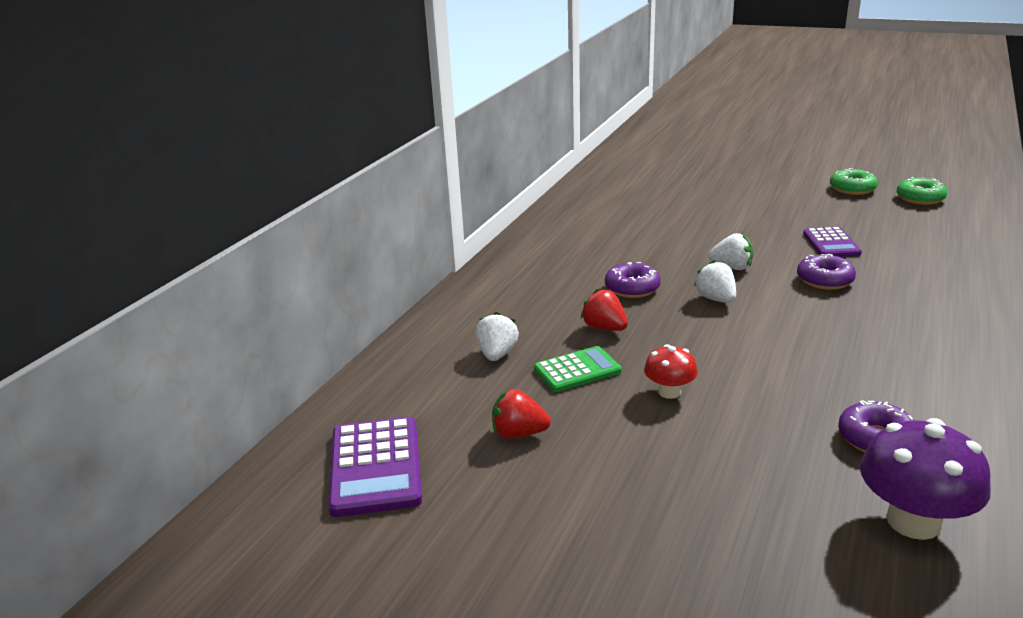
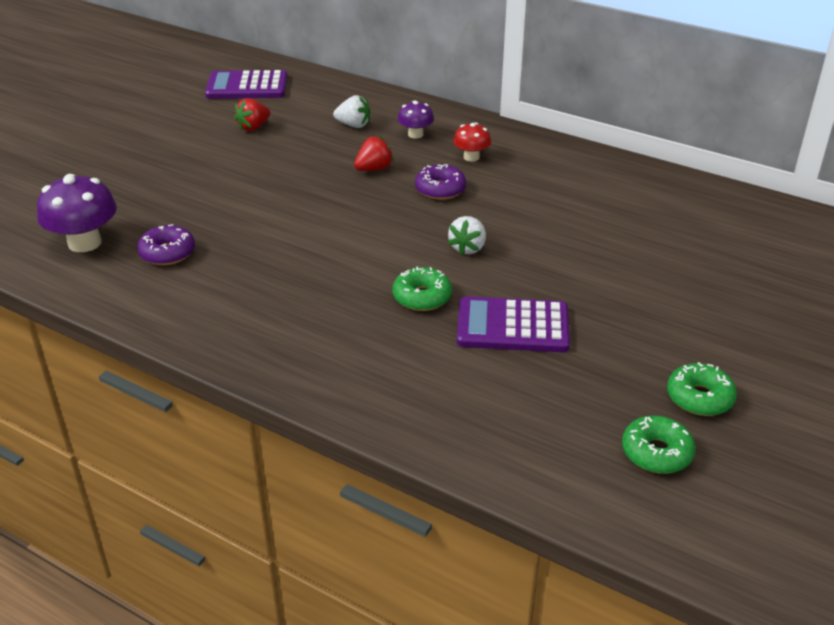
camera: 95 degrees right, 10 degrees up
(513, 312) = (415, 134): none -> purple mushroom
(518, 434) = (253, 127): red strawberry -> red strawberry turned 150 degrees counterclockwise
(577, 370) = (317, 152): green calculator -> none
(669, 392) = (270, 183): red mushroom -> red mushroom (471, 157)
(716, 299) = (404, 227): white strawberry -> none
(825, 280) = (422, 297): purple donut -> green donut
(831, 243) = (513, 326): purple calculator -> purple calculator, size x1.51

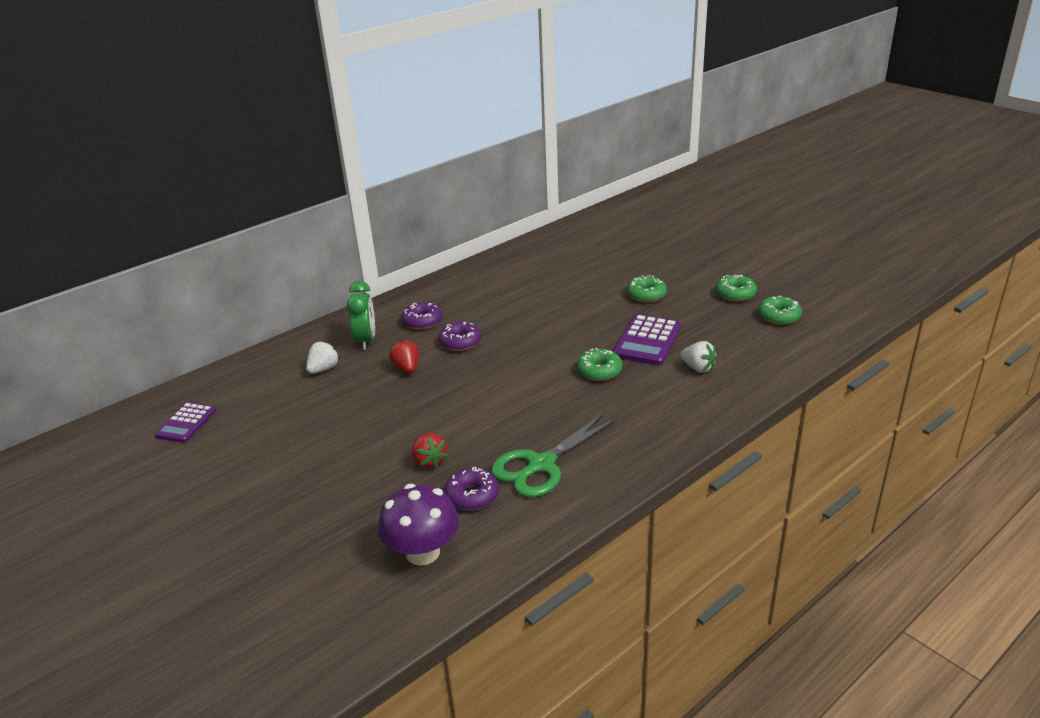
camera: 70 degrees left, 5 degrees down
(225, 286) = (541, 465): none -> green scissors
(247, 86) = (186, 423): purple calculator -> purple calculator, size x0.66
(253, 127) = (277, 426): red strawberry -> red strawberry (429, 461)
(415, 134) = (366, 341): purple mushroom -> green clock
(468, 248) = (547, 343): white strawberry -> white strawberry (698, 368)
(471, 157) = (422, 321): red mushroom -> purple donut
(637, 309) = (646, 295): none -> green donut

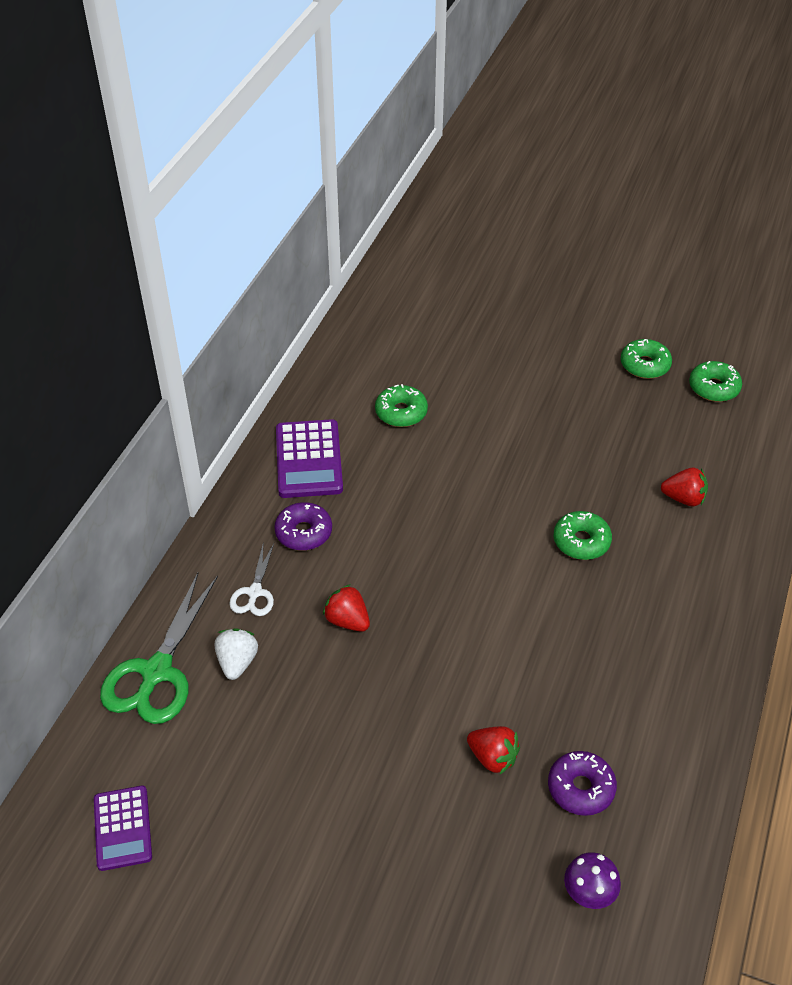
camera: 30 degrees left, 15 degrees up
(366, 341) = (254, 592): green clock -> white scissors
(423, 552) = (589, 893): purple mushroom -> purple mushroom, size x0.56
(460, 342) = (381, 552): purple donut -> none
(541, 465) = (621, 710): green scissors -> green scissors (157, 672)
(646, 295) = (547, 397): green donut -> green donut (401, 412)
(647, 341) = (600, 474): purple calculator -> purple calculator (308, 459)
(698, 368) = (683, 498): white strawberry -> red strawberry

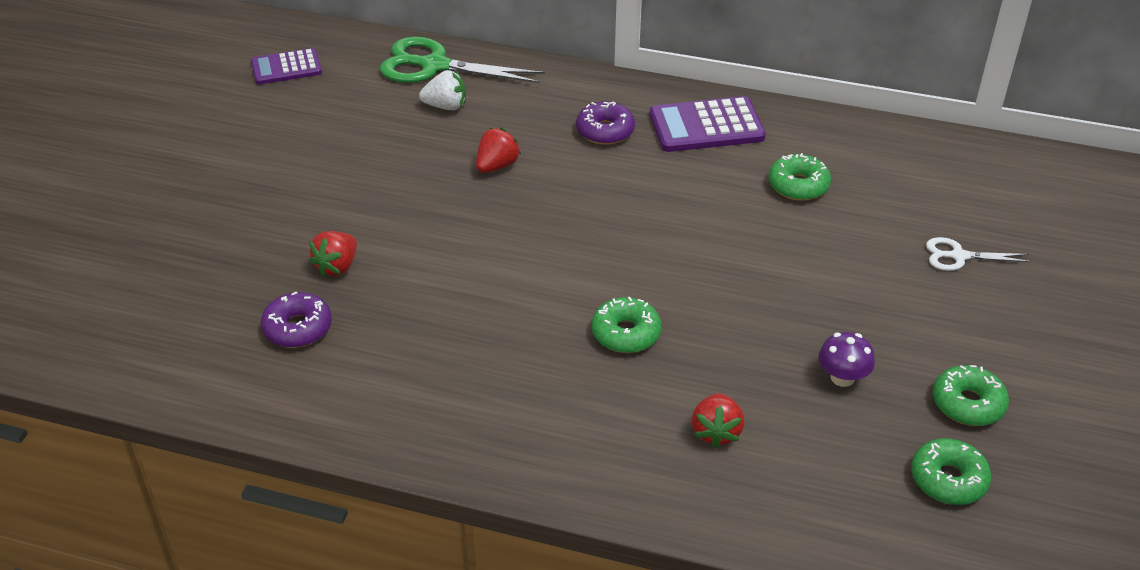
camera: 85 degrees right, 5 degrees down
(254, 592) = (526, 108): white scissors -> white scissors (958, 256)
(589, 893) = (185, 332): purple mushroom -> purple mushroom (842, 377)

